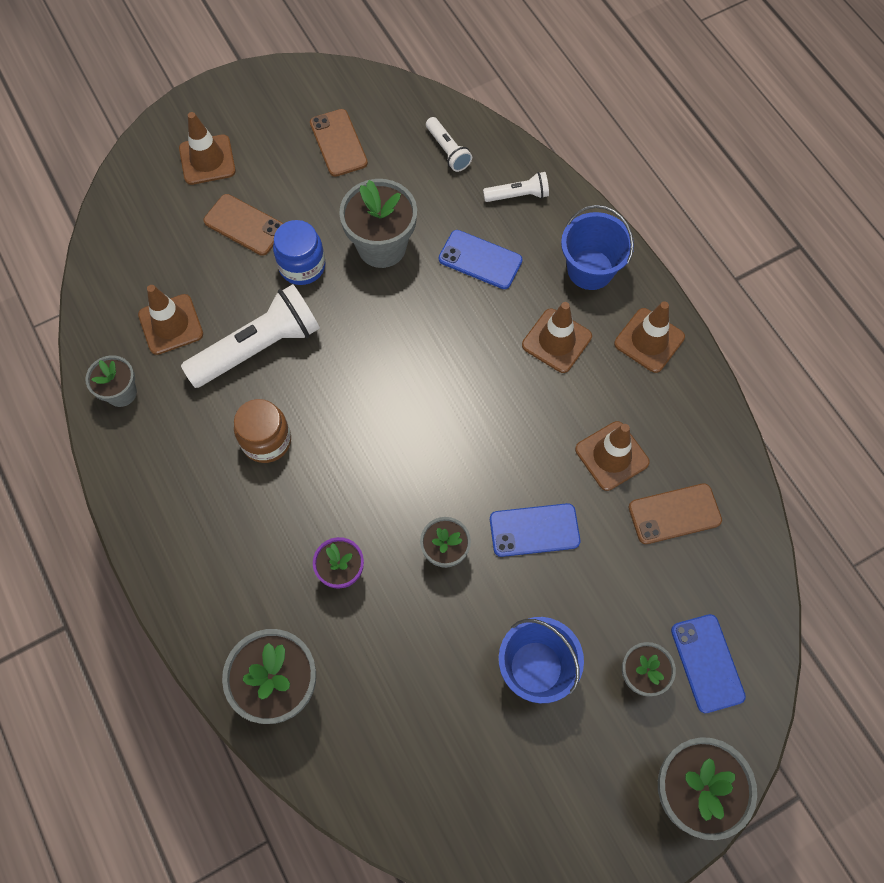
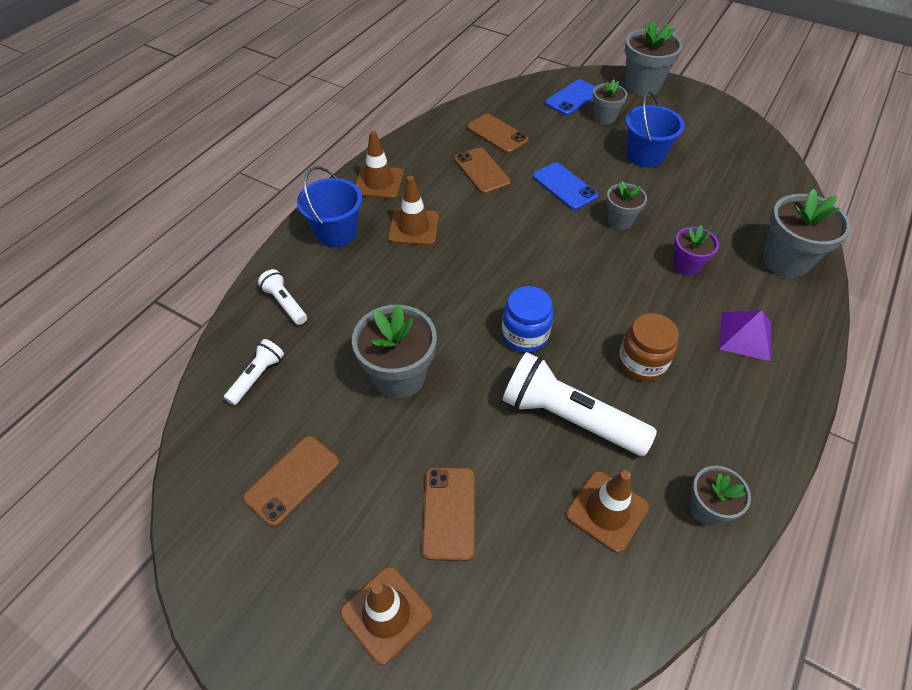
camera: 120 degrees left, 15 degrees down
(229, 556) = (745, 336): none -> purple pyramid
(302, 266) = (462, 430): blue jar -> blue jar (525, 335)
(480, 260) = (369, 300): blue phone -> none
(611, 456) = (482, 171): brown traffic cone -> brown phone

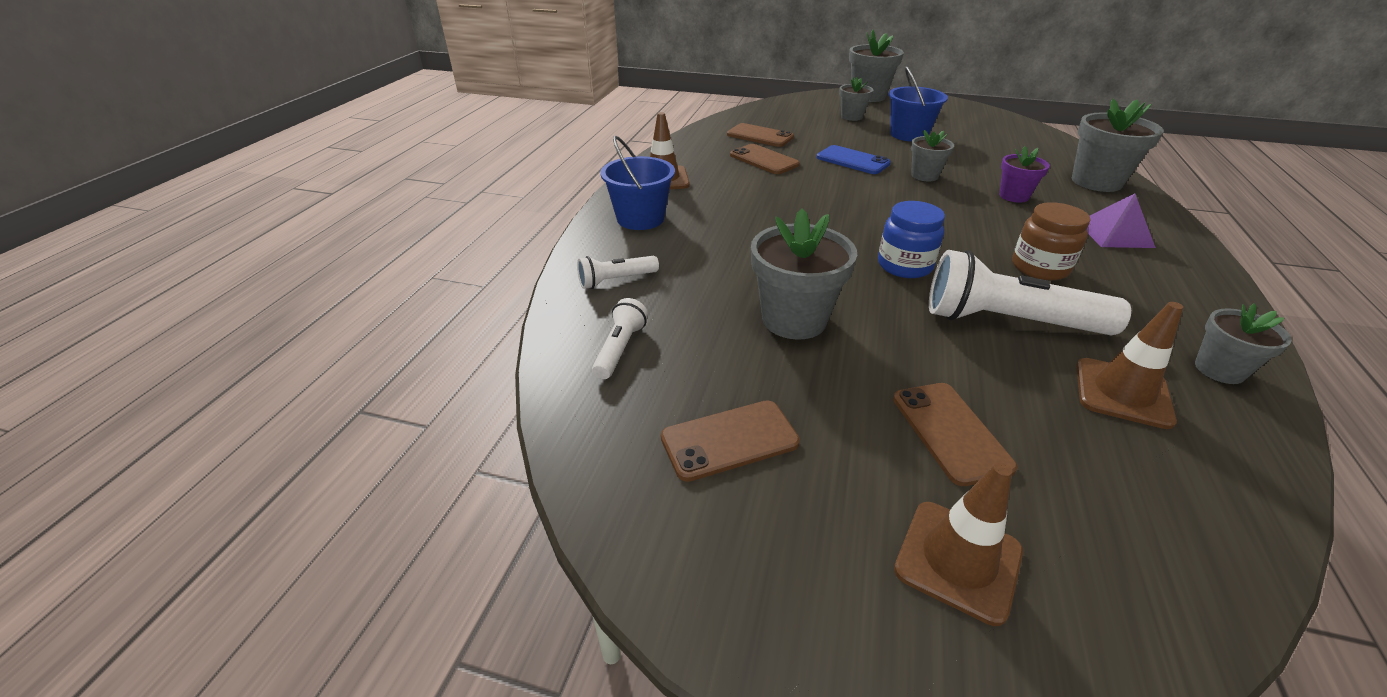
camera: 15 degrees left, 15 degrees down
(285, 303) = (616, 280): white flashlight -> white flashlight turned 60 degrees counterclockwise
(292, 480) = (729, 440): brown phone -> brown phone turned 45 degrees clockwise
(414, 227) = (723, 205): brown traffic cone -> none
(573, 98) = (812, 108): blue phone -> none

